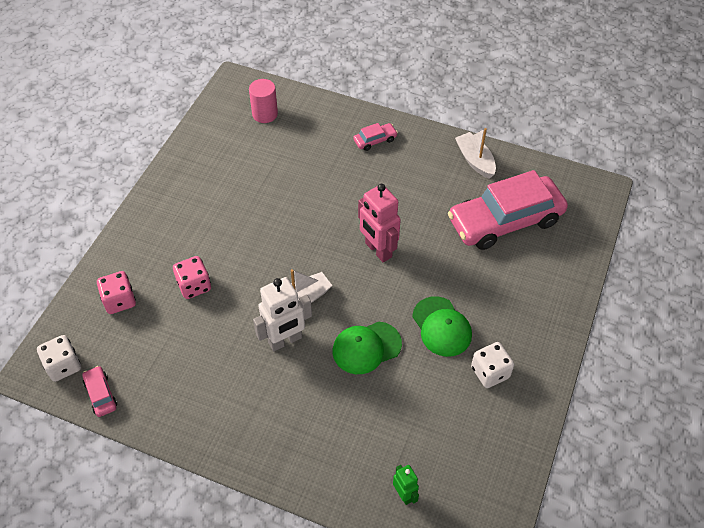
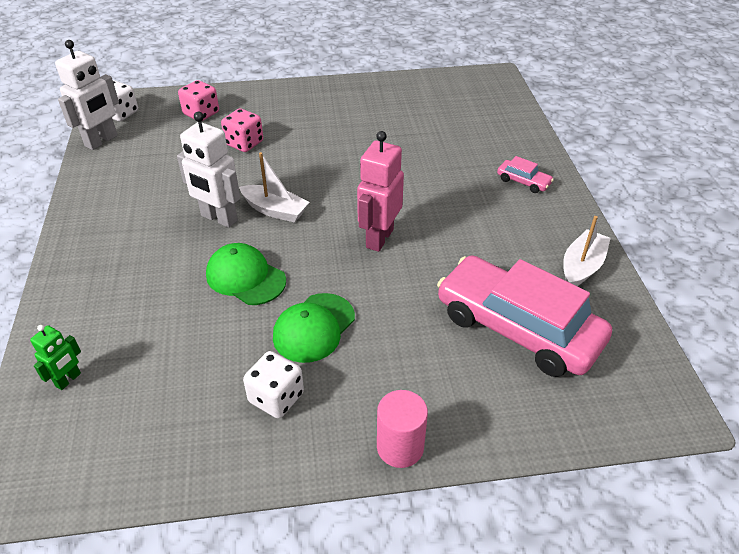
camera: 60 degrees right, 10 degrees down
(101, 394) = (101, 141): pink car -> white robot
(265, 114) = (477, 105): pink cylinder -> pink cylinder (400, 447)

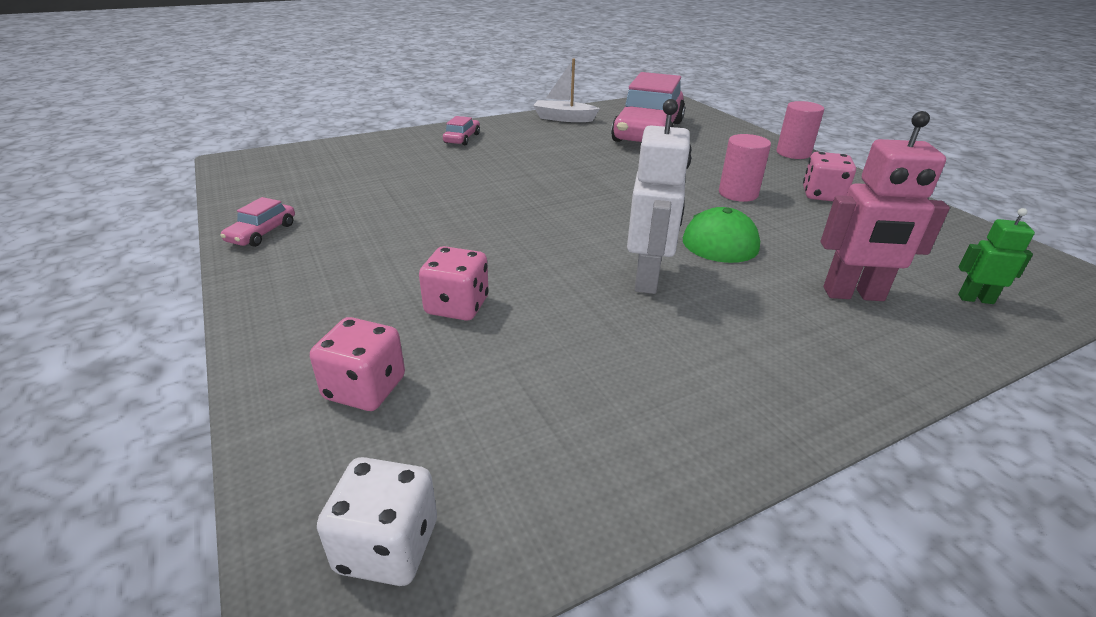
camera: 110 degrees left, 10 degrees down
(101, 141) = (529, 520): white robot -> none
(275, 210) = (599, 244): white boat -> none
(276, 397) = (822, 195): white dice -> pink dice
(314, 328) = (738, 194): green cap -> pink cylinder
(369, 88) = (262, 233): none -> pink car
(379, 238) = (596, 184): pink robot -> pink robot (853, 295)

